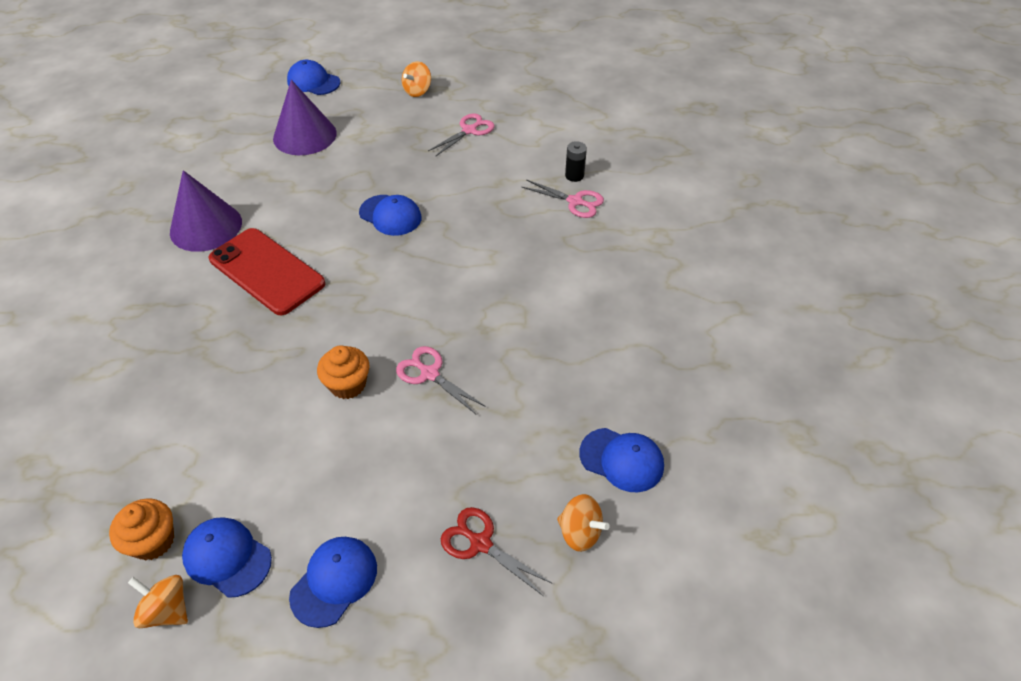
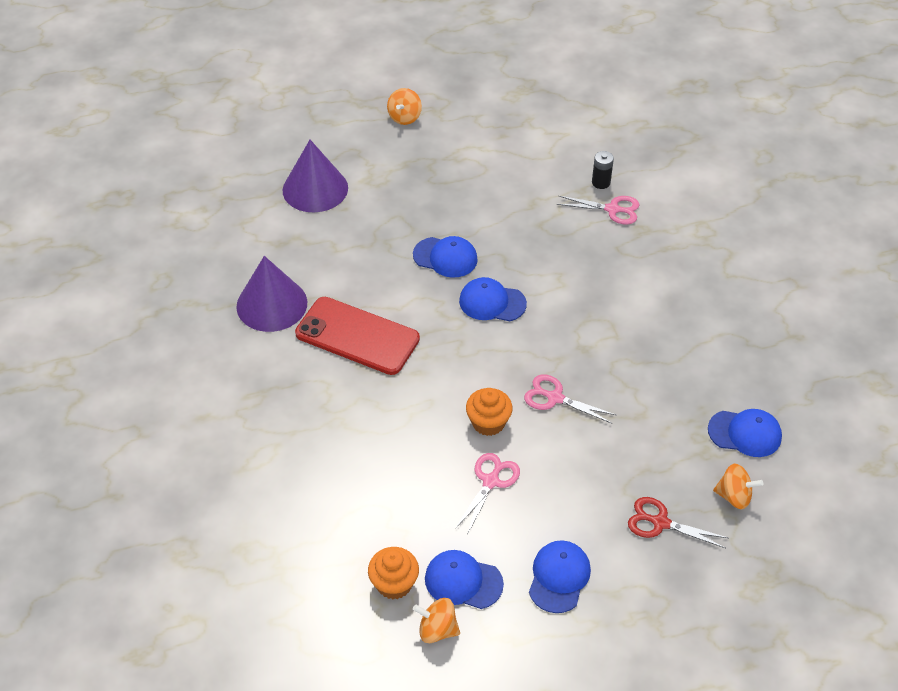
camera: 15 degrees left, 0 degrees up
(313, 82) = (290, 125): blue cap -> blue cap (492, 302)
(469, 130) = (478, 152): pink scissors -> pink scissors (491, 481)

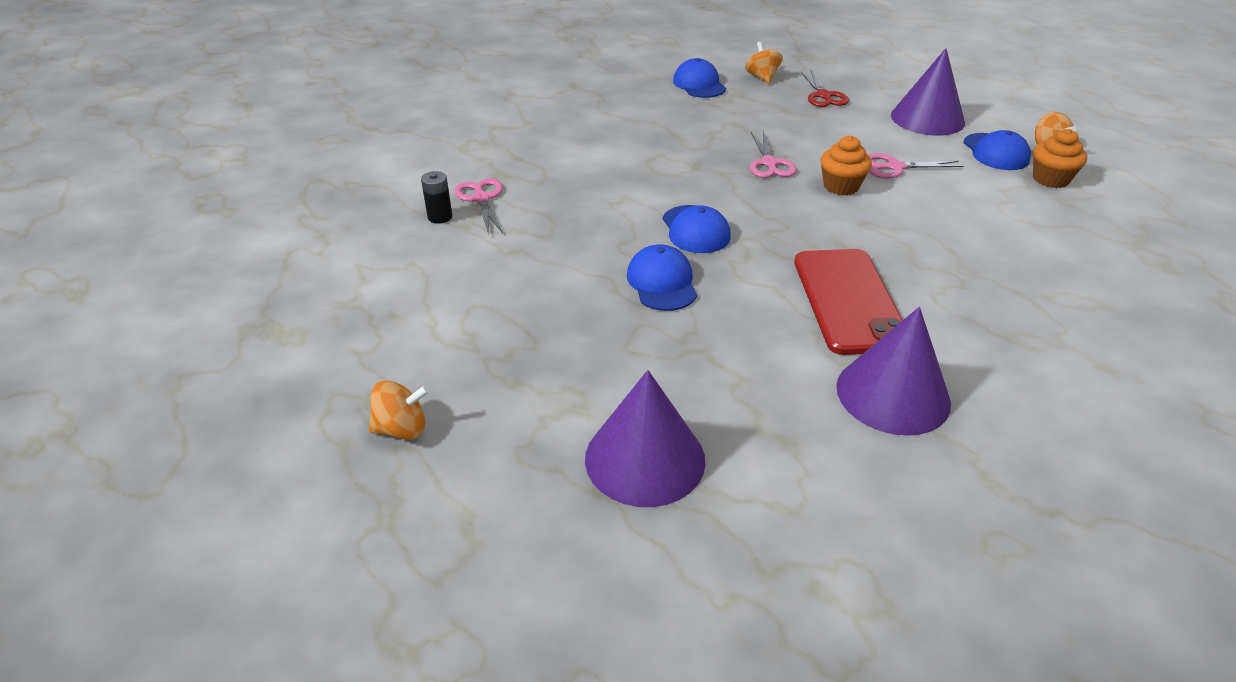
camera: 120 degrees left, 10 degrees down
(559, 577) = (927, 118): blue cap -> purple cone

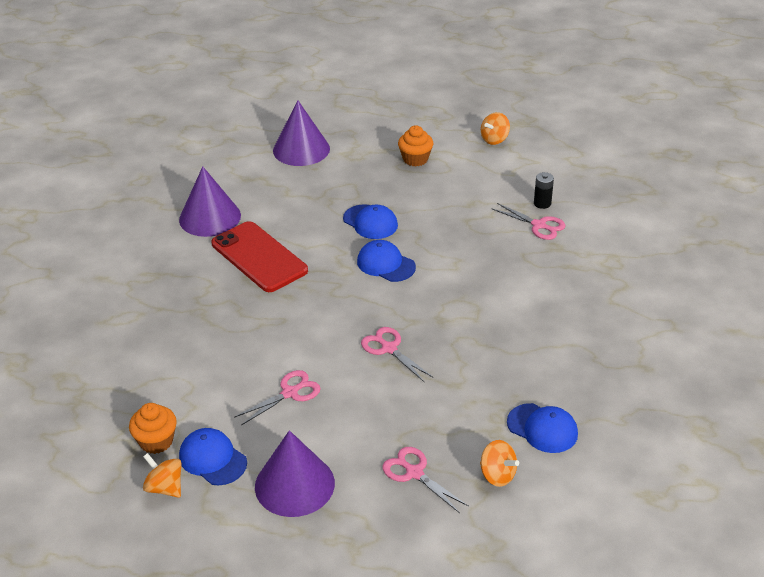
camera: 145 degrees right, 0 degrees up
(402, 429) = (408, 119): orange spinning top -> orange spinning top (494, 139)
(823, 96) = (414, 473): red scissors -> pink scissors
(841, 186) = (319, 349): orange cupcake -> orange cupcake (415, 159)

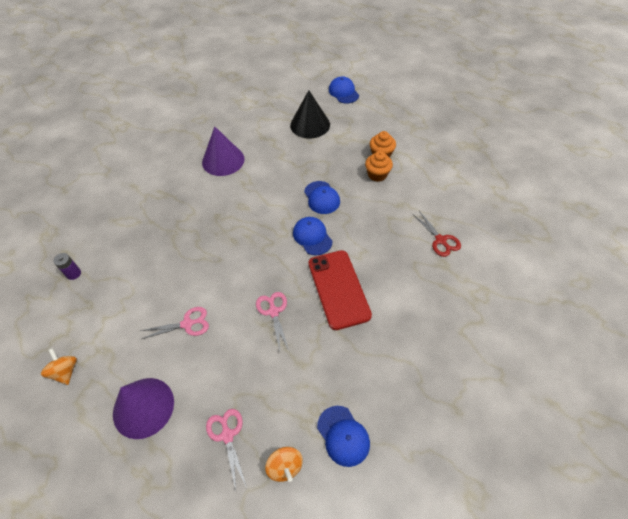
camera: 25 degrees right, 15 degrees up
(92, 392) = (73, 273): none -> purple battery
(156, 441) = (84, 329): orange cupcake -> orange cupcake (377, 175)
(212, 459) = (107, 360): blue cap -> blue cap (343, 92)
(259, 257) = (234, 202): red phone -> red phone (339, 289)
(301, 149) = (310, 124): purple cone -> black cone
(494, 139) = (446, 154): orange spinning top -> none
(539, 225) = (440, 240): pink scissors -> red scissors
(542, 203) = (453, 221): black battery -> none

